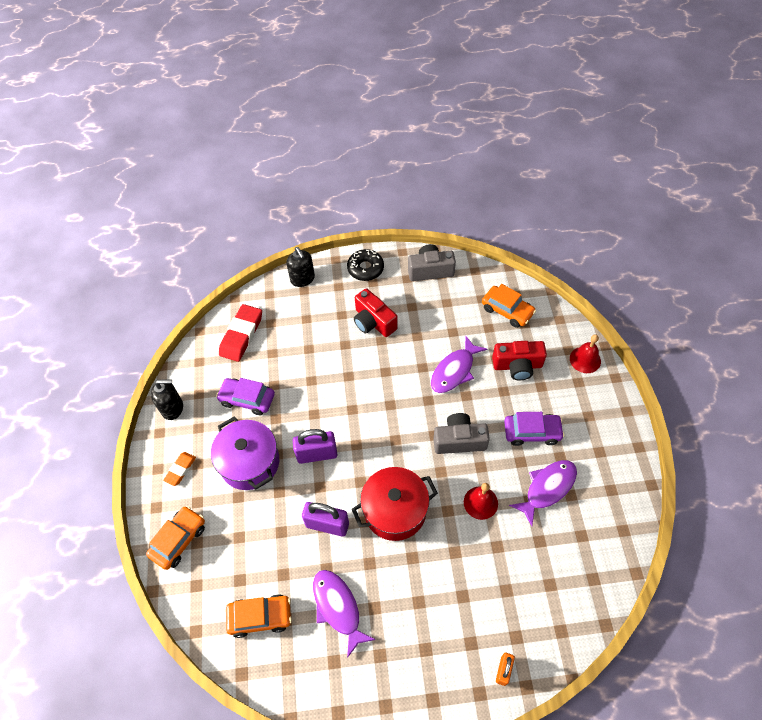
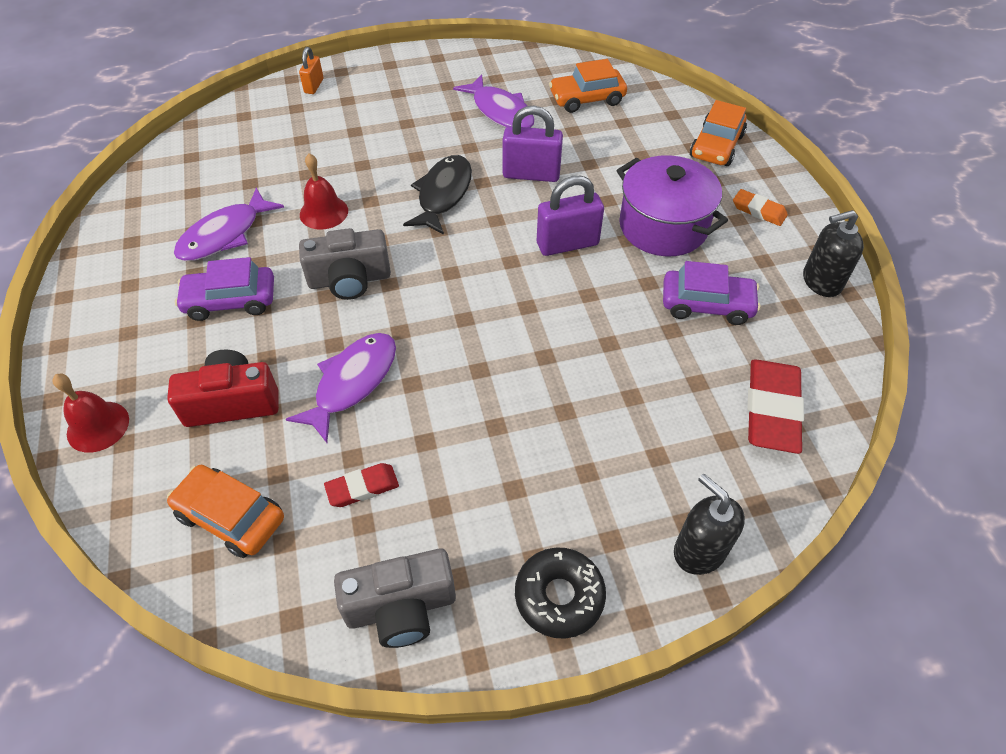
camera: 170 degrees right, 5 degrees down
(180, 469) = (758, 210): orange eraser -> orange eraser turned 75 degrees counterclockwise
(373, 322) = (517, 462): red camera -> none
(395, 510) = (443, 195): red pot -> black fish
(447, 317) = (362, 487): none -> red eraser

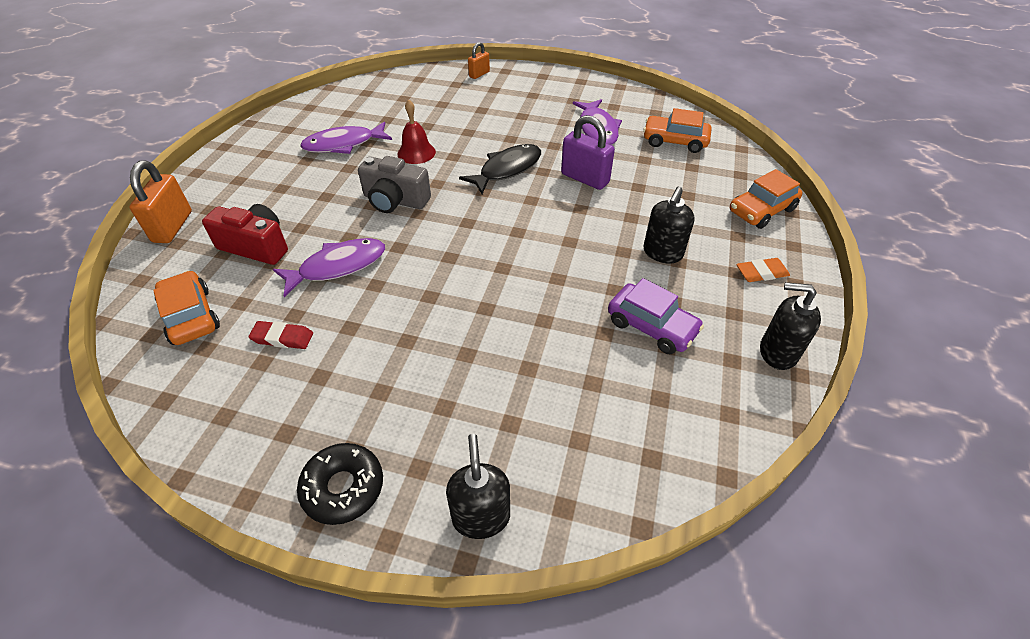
camera: 30 degrees right, 5 degrees down
(98, 426) = (173, 227): red bell -> orange padlock
(230, 301) = (311, 185): purple car -> none
(401, 607) = (233, 432): grey camera -> none
(567, 244) = (571, 236): purple padlock -> none
(663, 226) = (662, 253): purple pot -> black soap dispenser
(758, 210) = (761, 273): orange eraser -> orange eraser turned 75 degrees counterclockwise
(771, 409) = (642, 436): red eraser -> none

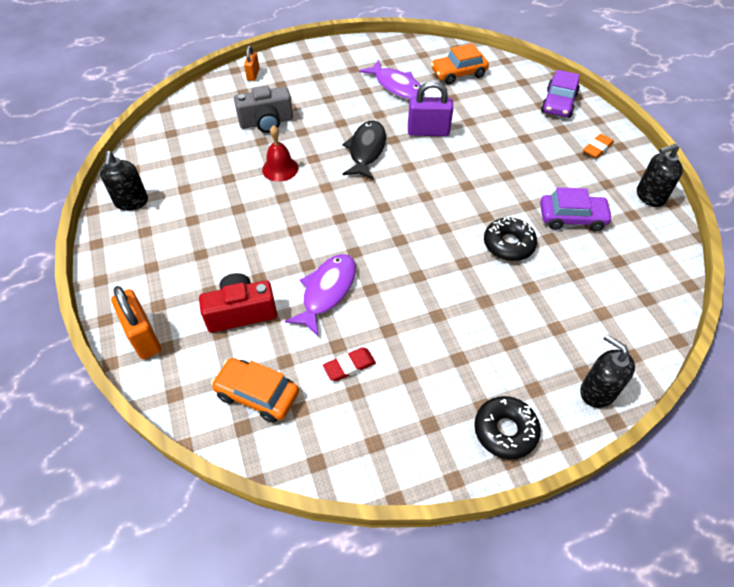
camera: 35 degrees left, 5 degrees up
(343, 144) = (209, 190): purple fish -> none
(395, 200) = (309, 217): grey camera -> grey camera (266, 122)
(551, 315) = (508, 244): none -> black donut
(662, 253) = (531, 164): black soap dispenser -> black soap dispenser (131, 202)
(761, 210) = (558, 103): orange car -> purple car

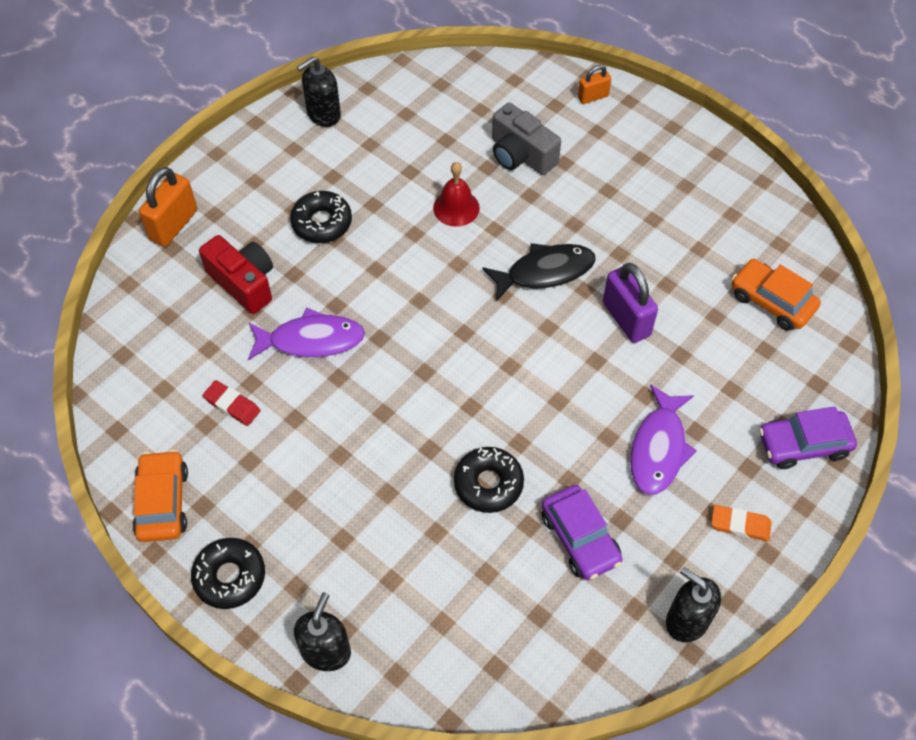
camera: 60 degrees right, 5 degrees up
(228, 243) = (322, 223): none -> black donut
(257, 394) = (161, 346): orange car -> orange car (162, 502)
(396, 86) = (688, 246): purple fish -> purple fish (659, 448)

